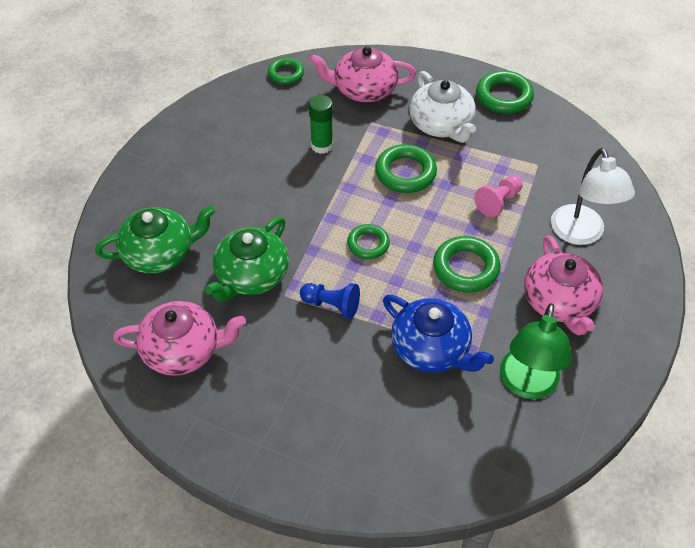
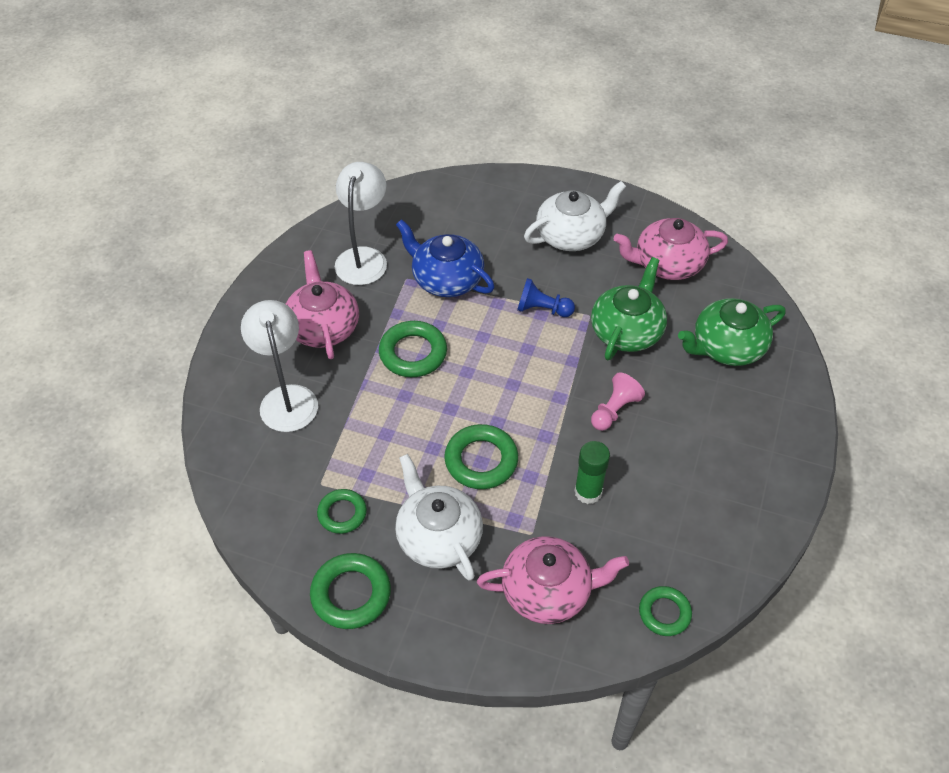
camera: 175 degrees right, 0 degrees up
(281, 398) = (571, 235): none -> white teapot
(368, 244) = (515, 371): green ring -> green ring (342, 513)
(498, 202) = (373, 430): pink pawn -> pink pawn (614, 410)
(527, 385) = (364, 257): green lamp -> white lamp

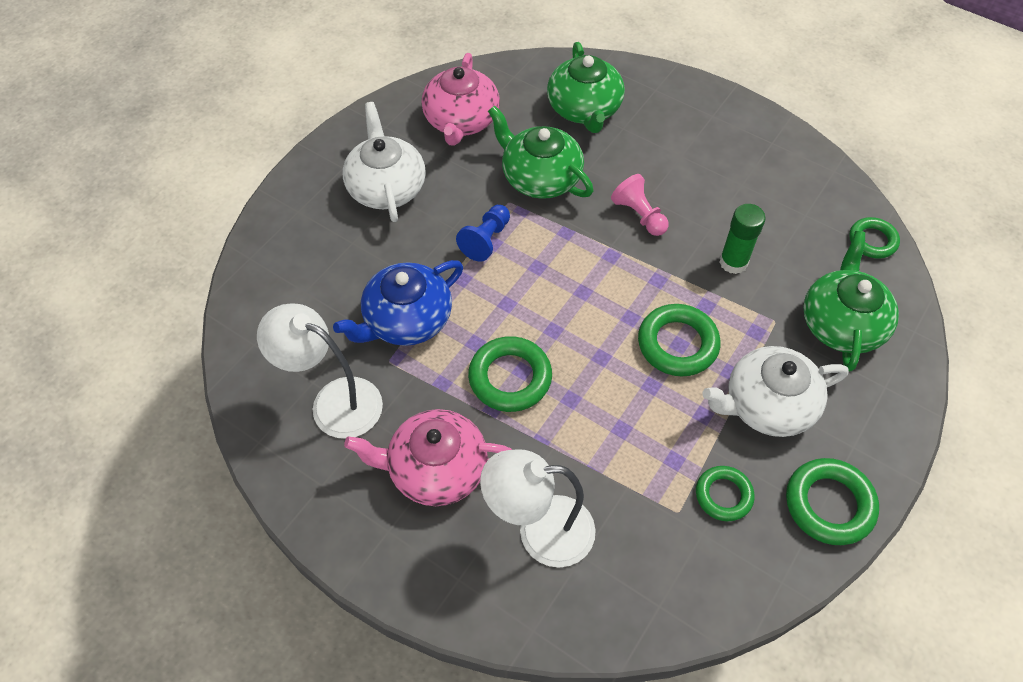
camera: 75 degrees left, 5 degrees up
(548, 591) = (841, 323): pink teapot -> green teapot

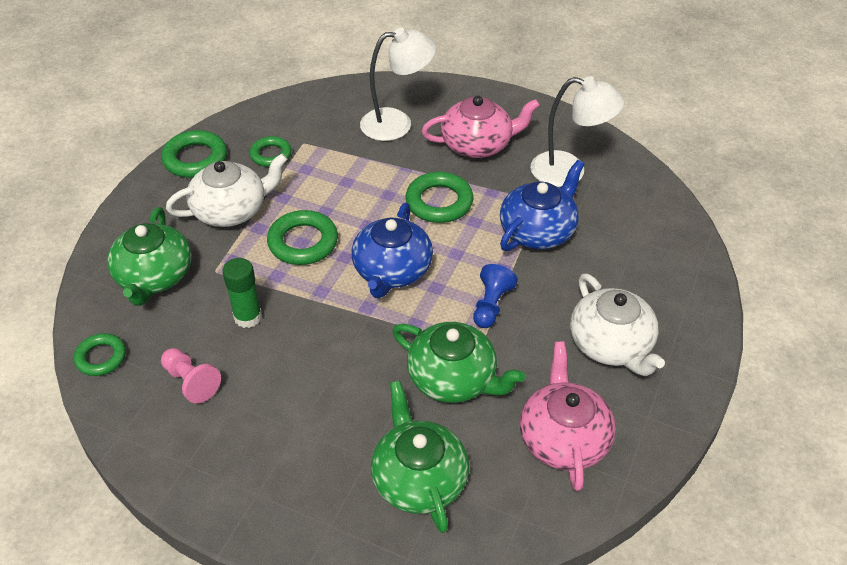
camera: 170 degrees right, 10 degrees down
(580, 293) = (392, 271): none -> blue teapot
(639, 215) = (342, 351): pink pawn -> pink pawn (191, 382)

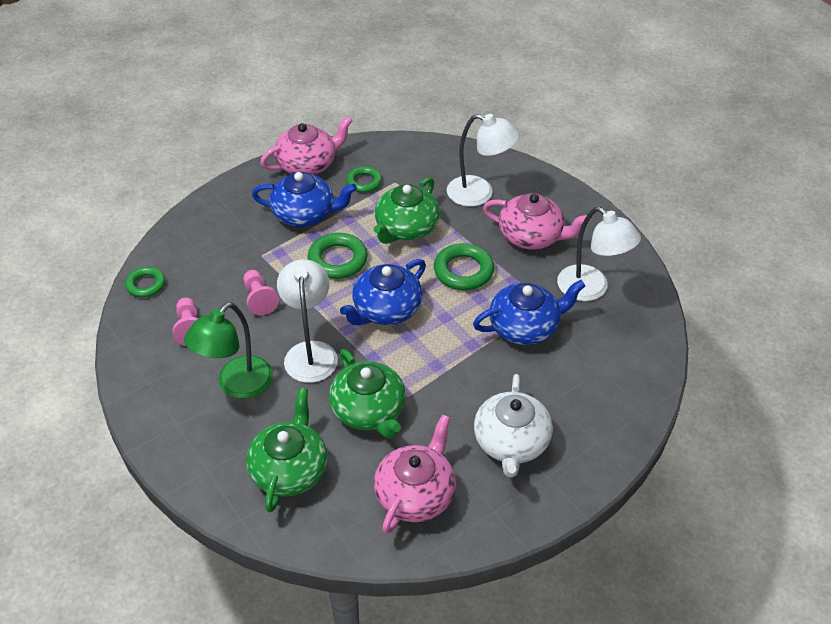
camera: 30 degrees right, 0 degrees up
(154, 276) = (218, 242): green teapot -> green teapot (406, 228)
(195, 159) = (308, 164): green ring -> pink teapot
(231, 210) = (305, 214): white teapot -> blue teapot
(248, 317) = (259, 299): green glue stick -> pink pawn
(293, 418) = (237, 385): none -> green lamp
(347, 347) = (310, 352): none -> white lamp
(491, 305) = (440, 369): blue pawn -> none

